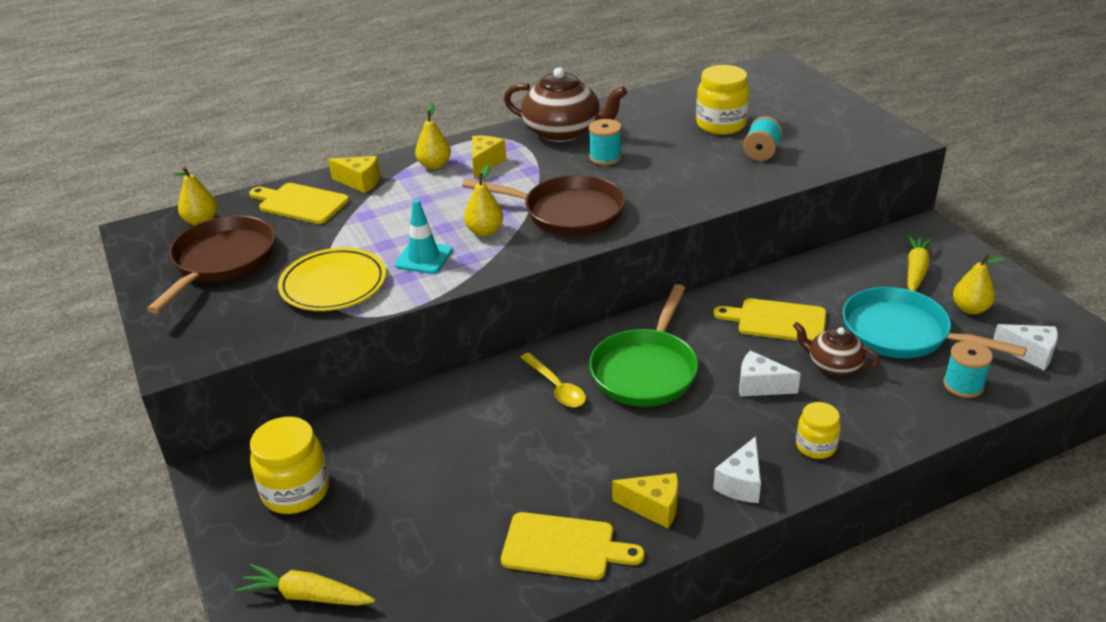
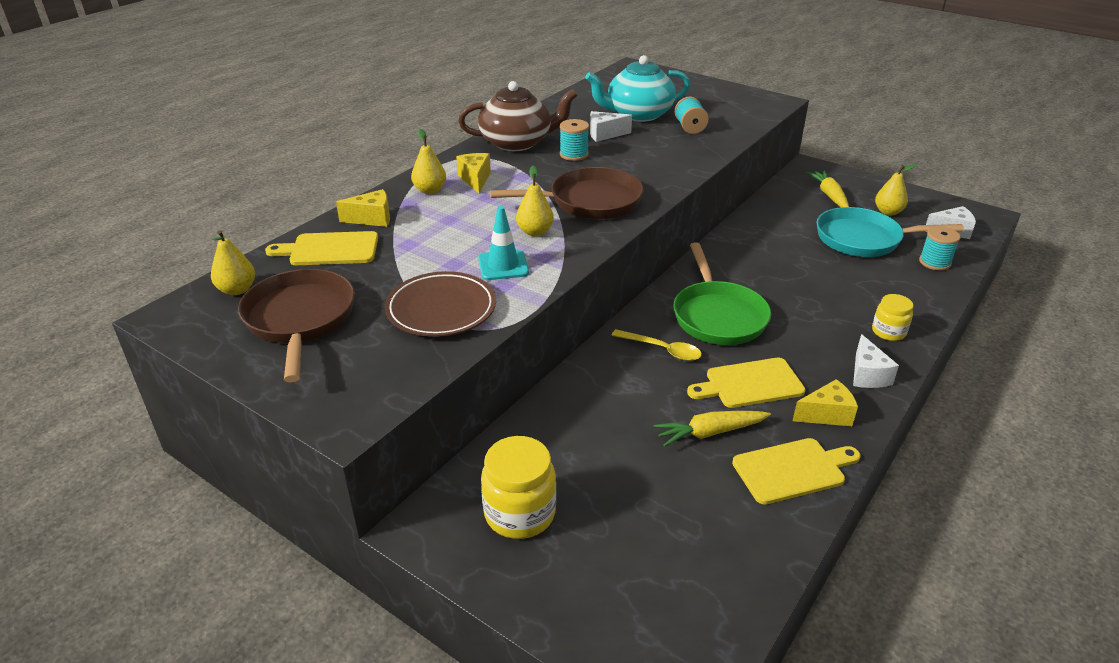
camera: 30 degrees left, 0 degrees up
(307, 595) = (621, 600): yellow carrot -> yellow carrot (710, 432)
(333, 285) = (441, 309): yellow plate -> brown plate
(721, 125) = (638, 114): yellow jar -> turquoise teapot
(760, 386) = (809, 302): white cheese -> white cheese (604, 134)
(777, 321) = (774, 253): yellow cutting board -> yellow cutting board (750, 384)
(833, 365) = (842, 273): brown teapot -> none

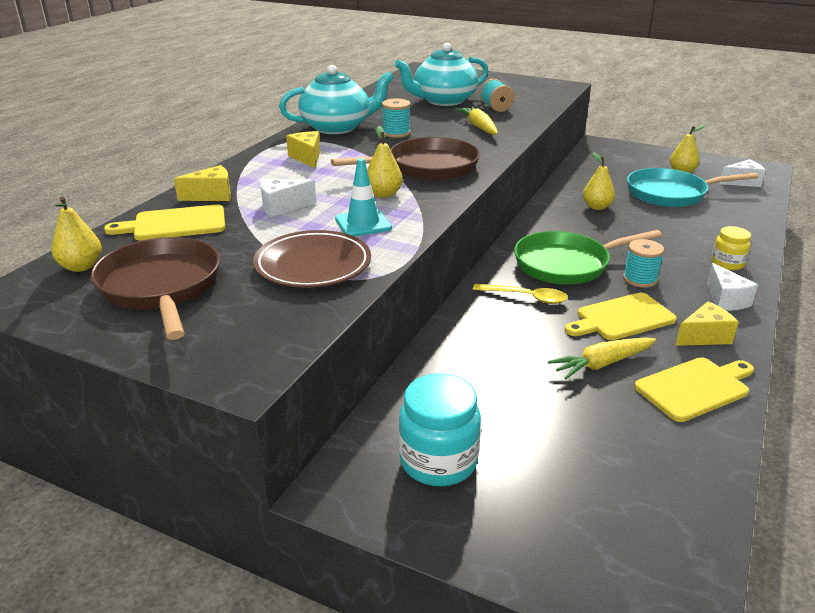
camera: 10 degrees left, 5 degrees down
(430, 190) = (264, 169): yellow pear -> yellow pear (597, 207)
(517, 142) = (337, 127): brown teapot -> turquoise teapot
(520, 513) = (438, 461): yellow jar -> turquoise jar
(604, 134) = (419, 117): white cheese -> white cheese (282, 207)
(718, 315) = (567, 264): green pan -> green pan turned 90 degrees clockwise
(829, 195) = (625, 163): yellow carrot -> yellow carrot (478, 127)
(934, 262) = (740, 206): turquoise spool -> turquoise spool (640, 279)

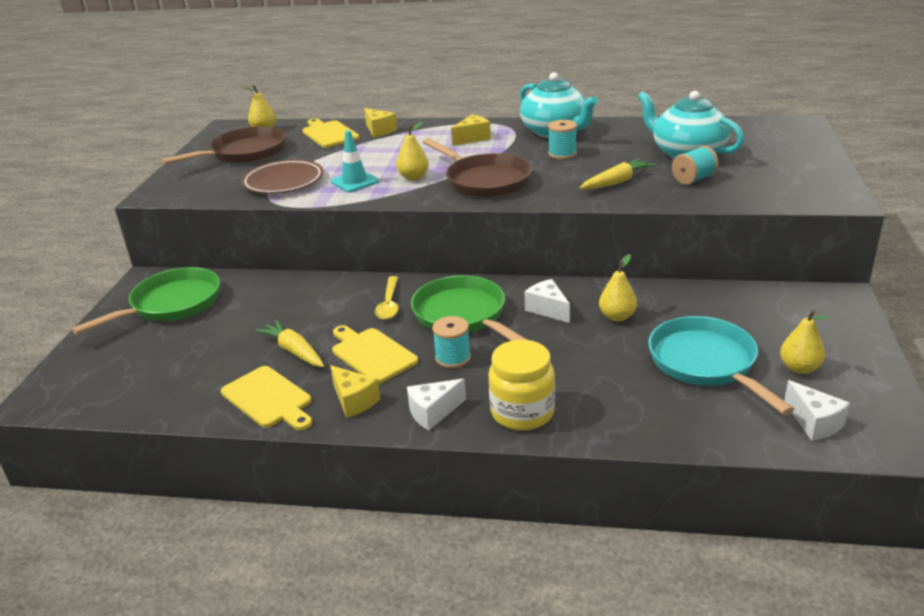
camera: 75 degrees right, 0 degrees up
(282, 207) = (371, 153): white cheese -> white cheese (547, 309)
(438, 461) = (171, 304): turquoise jar -> green pan
(727, 263) = (522, 412): yellow jar -> yellow jar, size x1.66

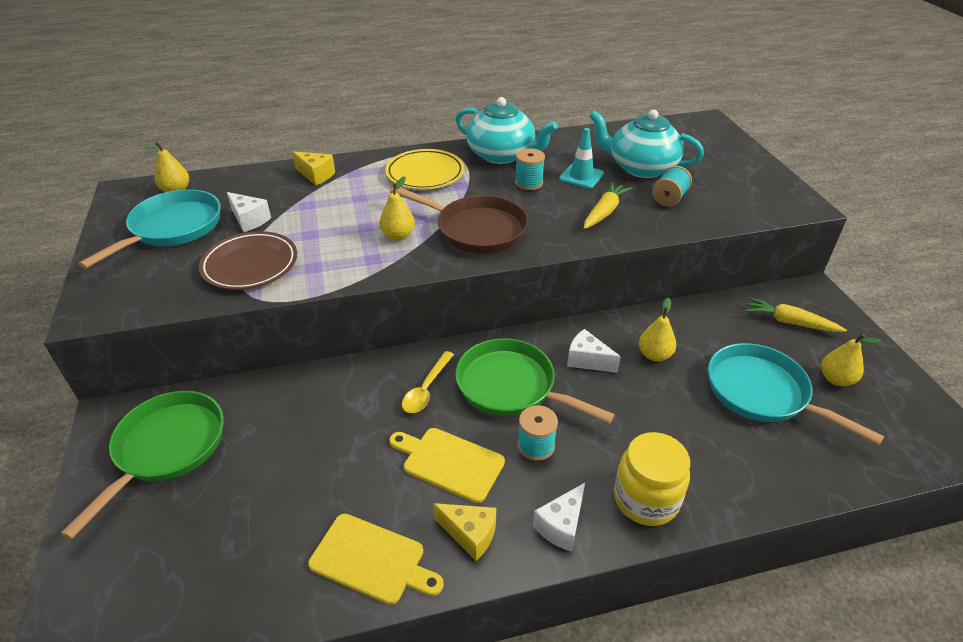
camera: 25 degrees left, 10 degrees up
(244, 153) = (172, 228): brown pan -> turquoise pan
(294, 351) = (360, 481): yellow carrot -> yellow carrot (789, 322)
(329, 134) = (260, 186): yellow cutting board -> none
(354, 182) = (336, 252): turquoise traffic cone -> turquoise traffic cone (581, 176)
(389, 304) = (426, 389): yellow spoon -> yellow spoon turned 45 degrees clockwise
(472, 138) = (425, 174): yellow cheese -> yellow plate
(814, 423) = (886, 439): white cheese -> white cheese (249, 220)

